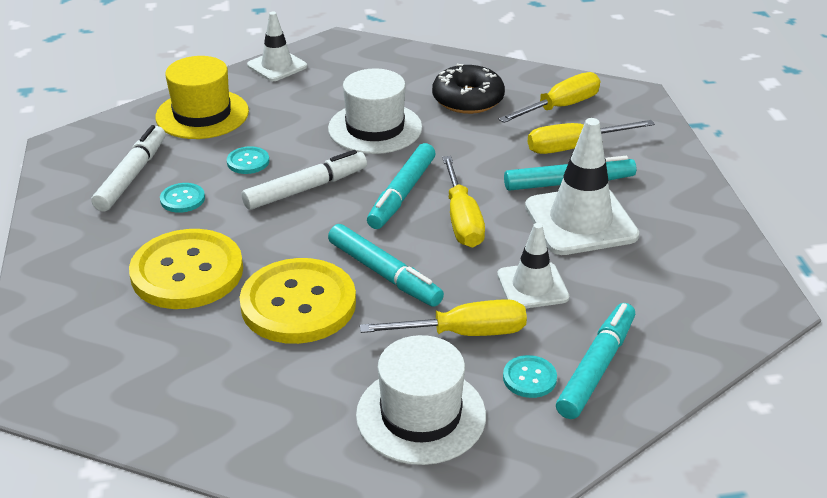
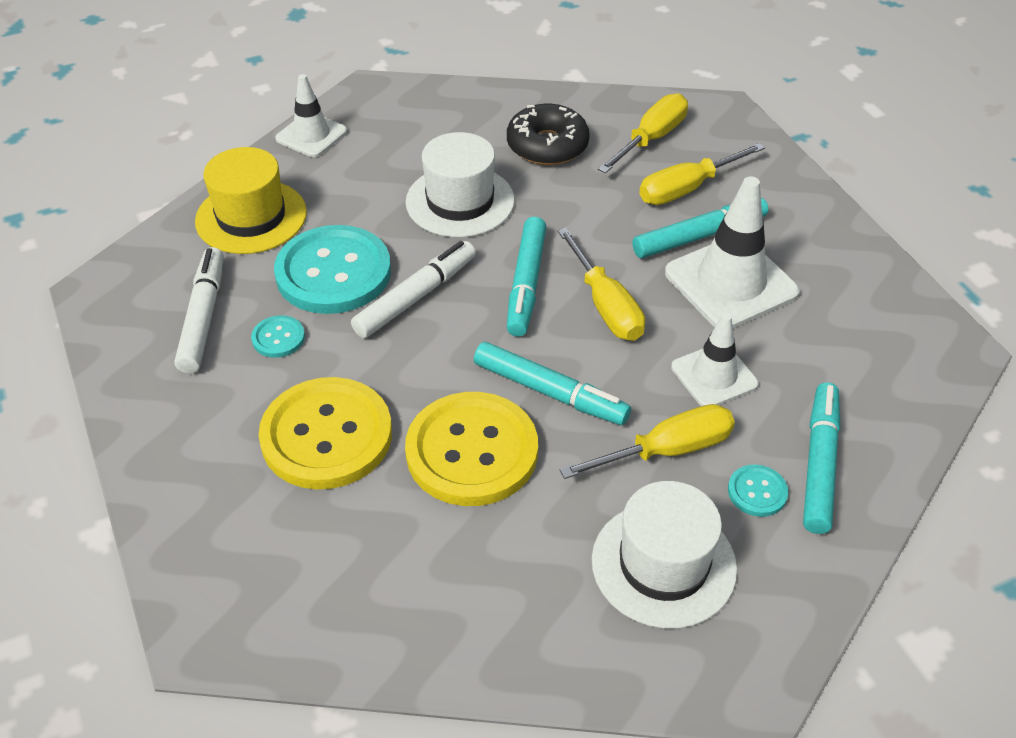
camera: 15 degrees left, 10 degrees up
(248, 162) = (333, 272): turquoise button -> turquoise button, size x2.31

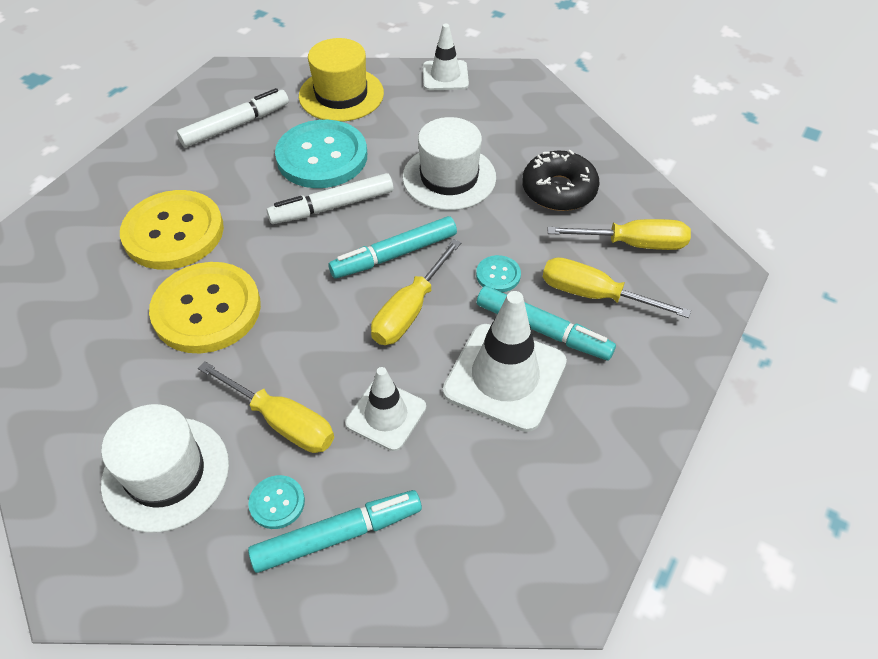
camera: 55 degrees right, 5 degrees up
(278, 338) = (242, 165): turquoise button -> turquoise button (498, 275)
(416, 297) = (332, 206): white marker -> white marker turned 150 degrees clockwise
(550, 392) = (293, 323): turquoise marker -> none

